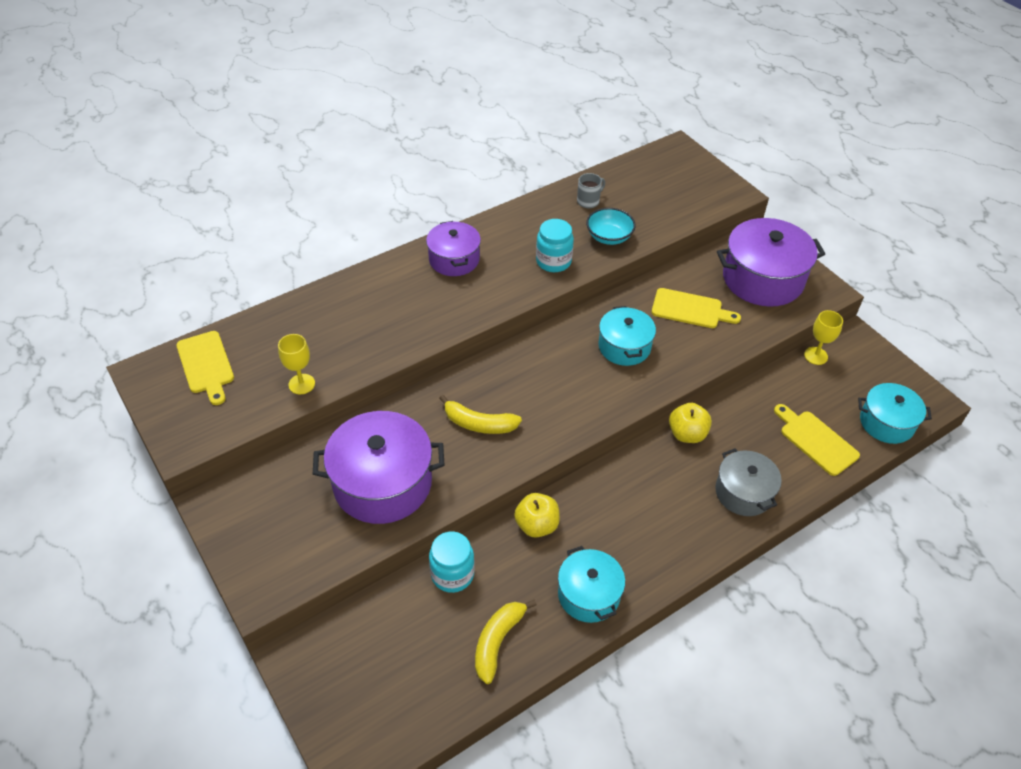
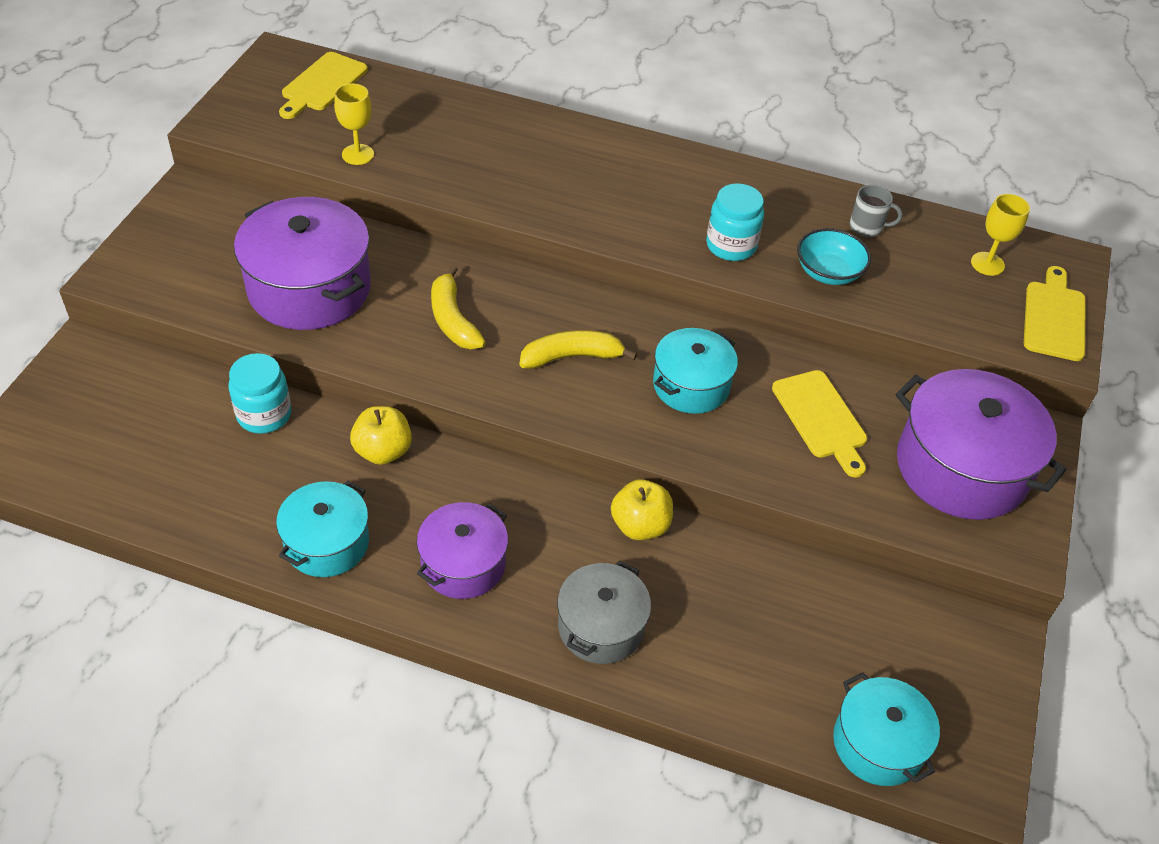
camera: 50 degrees right, 0 degrees up
(454, 259) = (642, 169): purple pot -> purple pot (463, 564)
(497, 642) = (208, 494): yellow banana -> yellow banana (571, 357)
(815, 356) = (914, 605): yellow goblet -> yellow goblet (987, 264)
(816, 440) = (762, 670): yellow cutting board -> yellow cutting board (1054, 317)

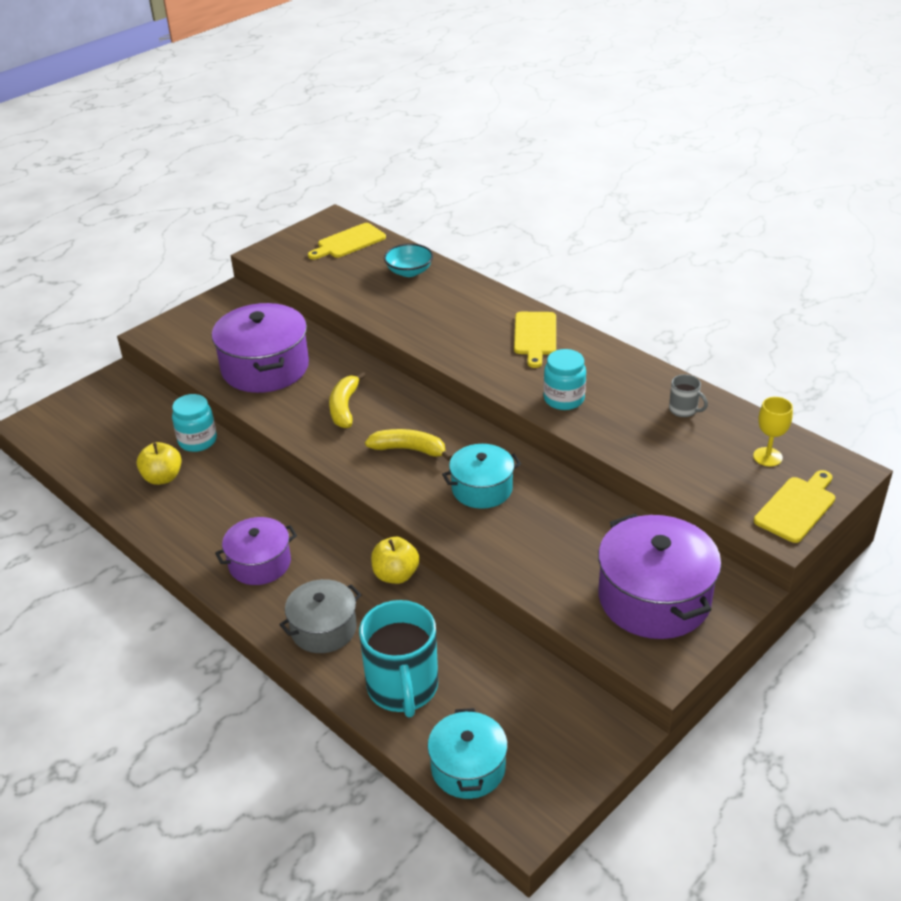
camera: 30 degrees right, 10 degrees down
(327, 543) = (184, 526): turquoise pot -> none
(358, 154) = (341, 289): yellow goblet -> none
(383, 451) = (256, 482): yellow apple -> yellow apple (162, 478)
(743, 670) = (403, 688): none -> turquoise mug
(821, 419) = (565, 535): yellow cutting board -> yellow cutting board (535, 336)
(828, 272) = (627, 433): turquoise bowl -> turquoise bowl (409, 271)

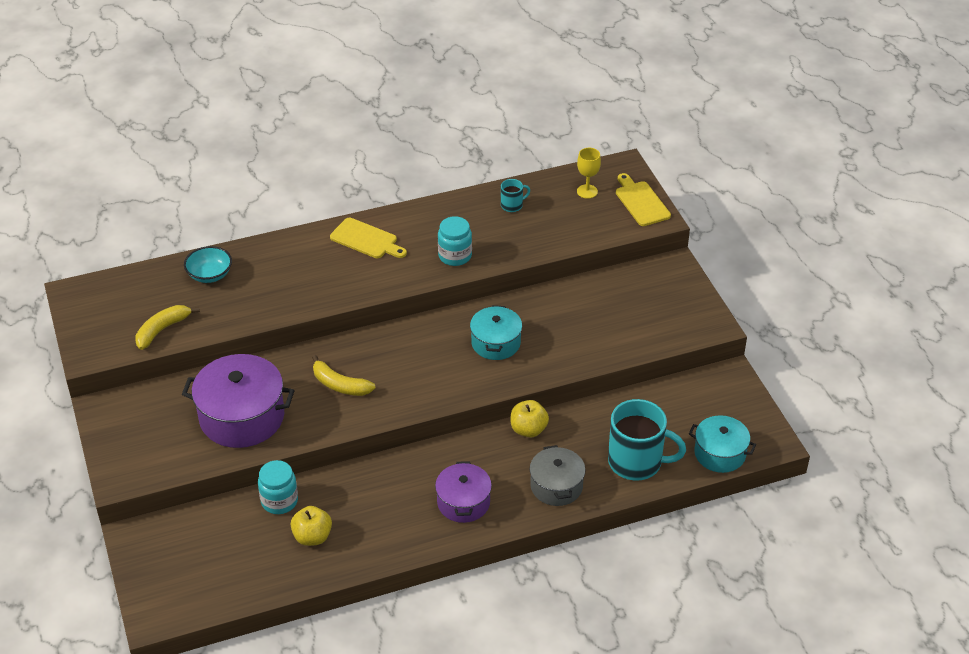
camera: 65 degrees left, 5 degrees up
(348, 242) = (124, 295): yellow cutting board -> none
(409, 449) = (422, 365): yellow banana -> yellow banana (162, 330)
(654, 598) = (656, 304): purple pot -> none
(684, 410) = (512, 205): grey mug -> turquoise mug

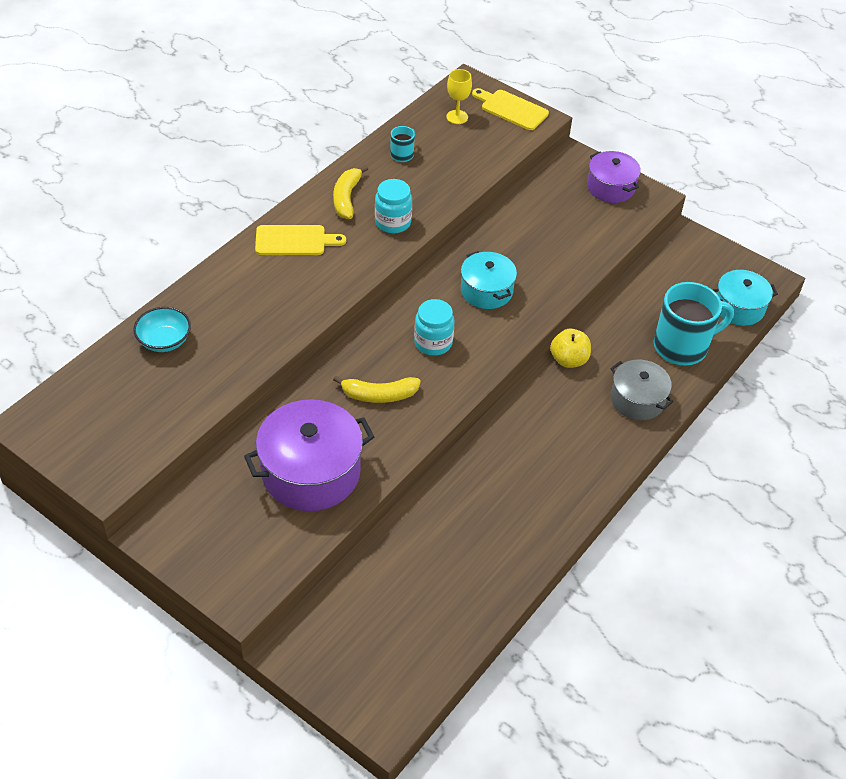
camera: 35 degrees left, 5 degrees up
(162, 330) = (164, 420): yellow banana -> yellow banana (346, 198)
(279, 501) = (404, 539): turquoise jar -> turquoise jar (433, 343)
(312, 537) = (467, 558): yellow apple -> none
(463, 502) = (573, 454): purple pot -> purple pot (611, 187)

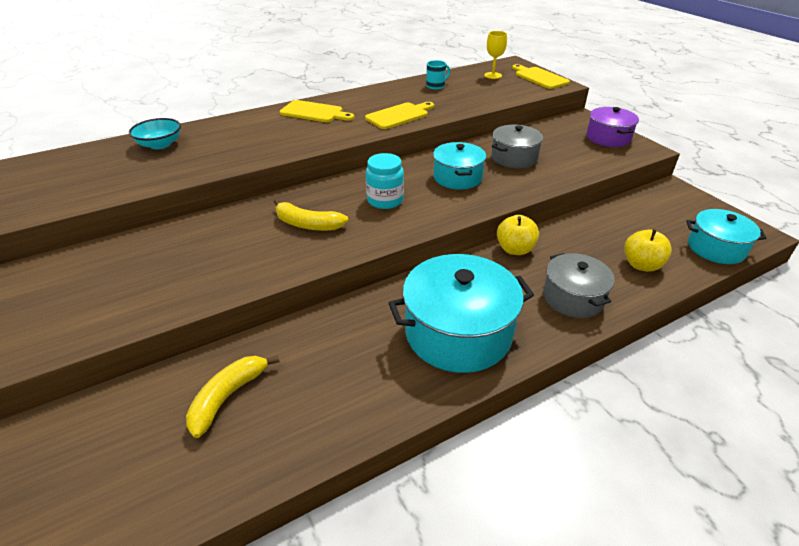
camera: 25 degrees right, 10 degrees down
(311, 472) = (196, 265): purple pot -> none
(346, 198) = (374, 99): yellow banana -> yellow banana (228, 397)
(393, 222) = (399, 115): turquoise jar -> yellow cutting board
(529, 245) = (514, 158): none -> grey pot
(560, 463) = (458, 332): none -> turquoise pot
(682, 346) = (641, 265): turquoise mug -> yellow apple

